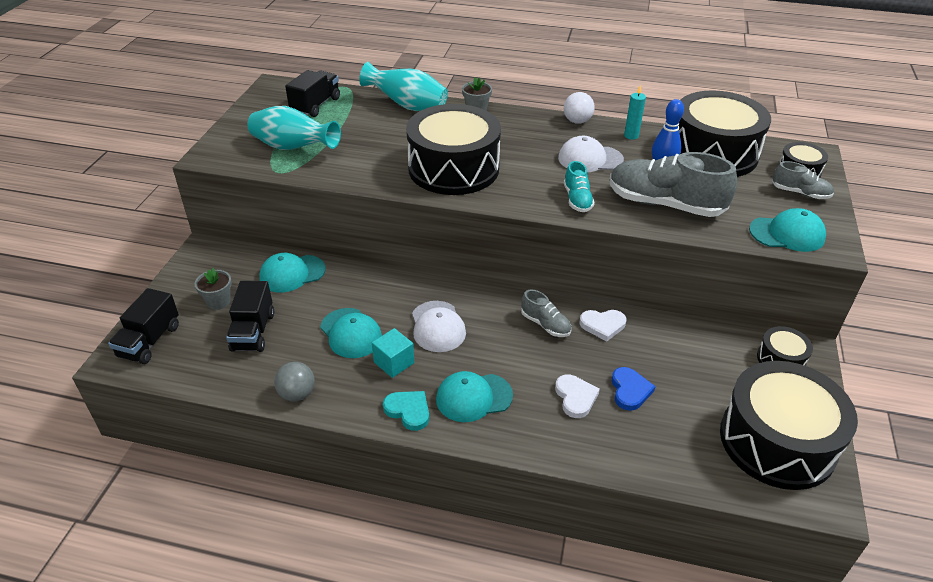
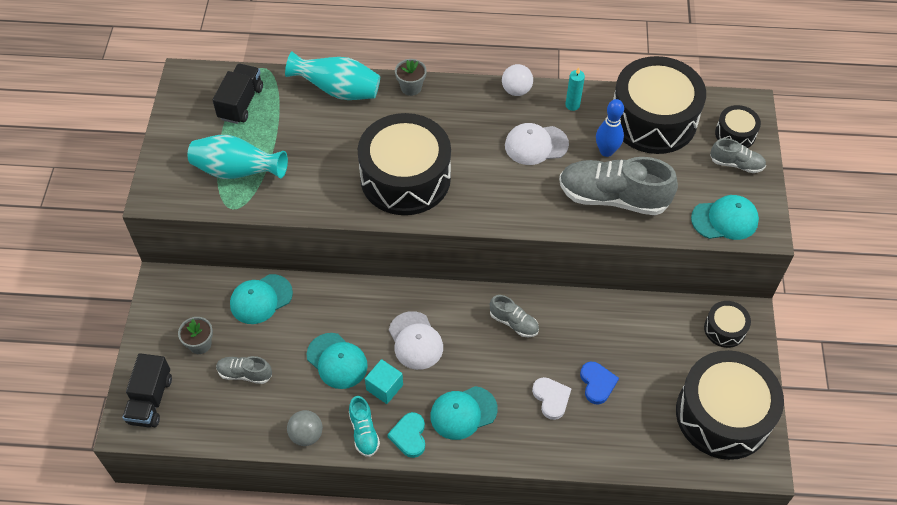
camera: 10 degrees left, 15 degrees up
(253, 332) = (245, 374): black truck -> grey shoe
(408, 411) = (409, 436): turquoise heart -> turquoise heart turned 120 degrees counterclockwise
(577, 199) = (531, 203): turquoise shoe -> turquoise shoe (364, 432)
(602, 325) = (566, 315): white heart -> none

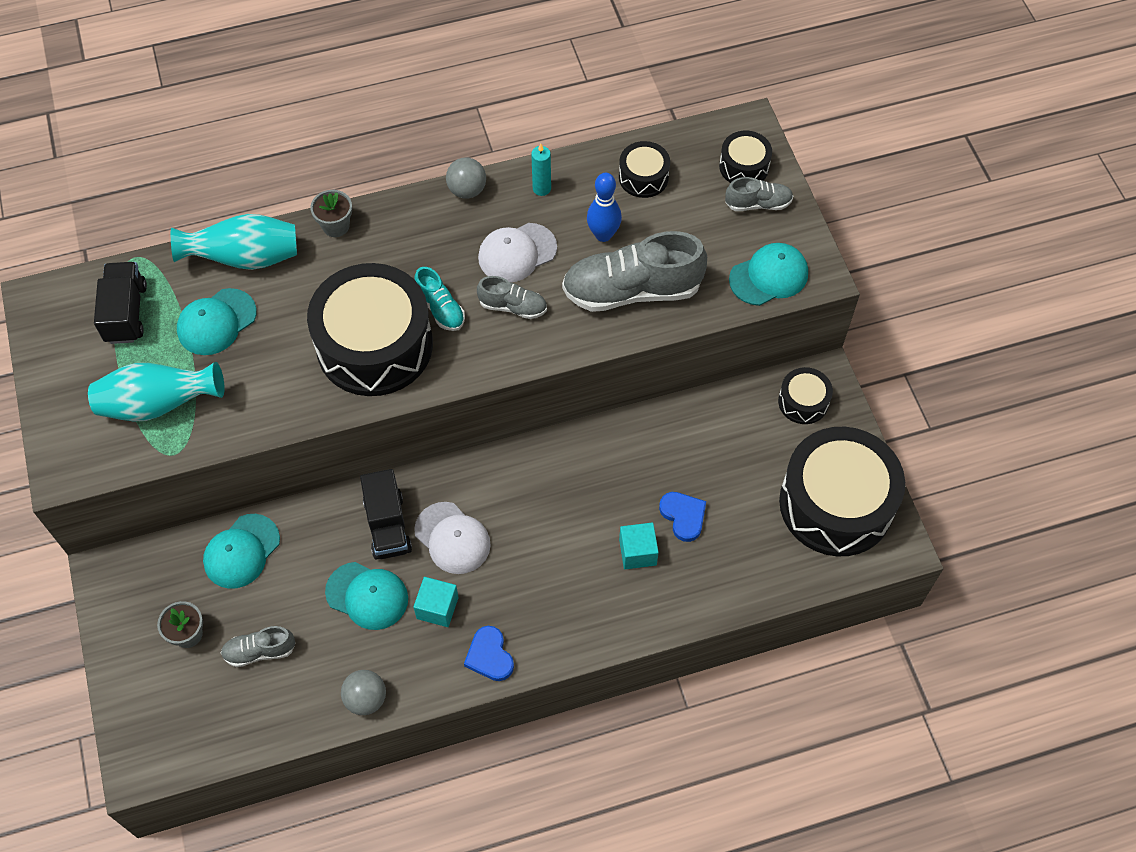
camera: 20 degrees left, 5 degrees up
(150, 400) = (154, 725): black truck -> black truck (387, 525)
(364, 432) = (434, 670): turquoise shoe -> turquoise shoe (440, 308)
(409, 436) = (489, 656): turquoise heart -> blue heart
(463, 413) = (542, 605): turquoise cap -> turquoise cap (216, 322)
(513, 323) = (560, 476): grey shoe -> grey shoe (513, 306)
(516, 90) = (467, 190): white ball -> grey ball
(551, 398) = (637, 552): white heart -> turquoise cube
(653, 119) = (643, 177): black drum -> black drum, size x0.46

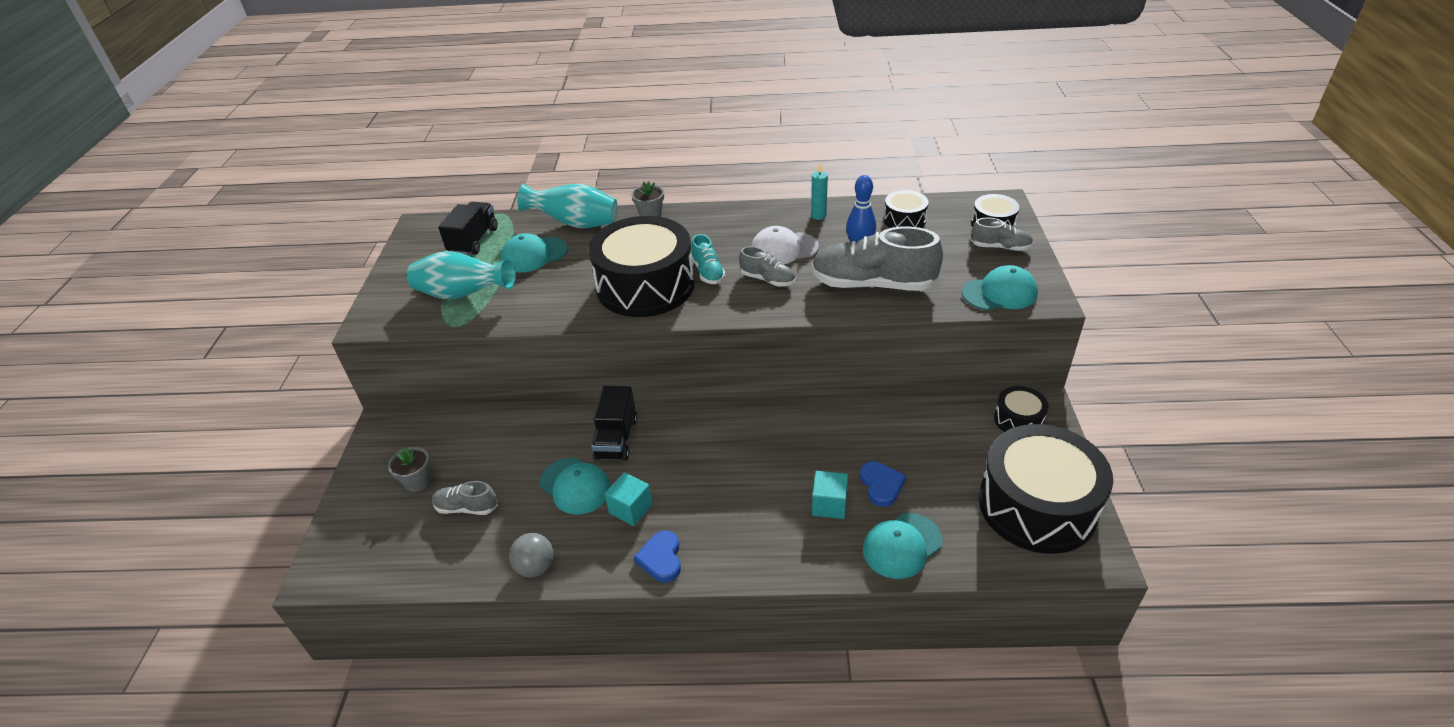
camera: 20 degrees right, 20 degrees down
(241, 551) = (491, 432): turquoise cap -> turquoise cap (902, 546)
(452, 538) = (666, 459): white cap -> none
(467, 190) = (759, 209): grey ball -> none

